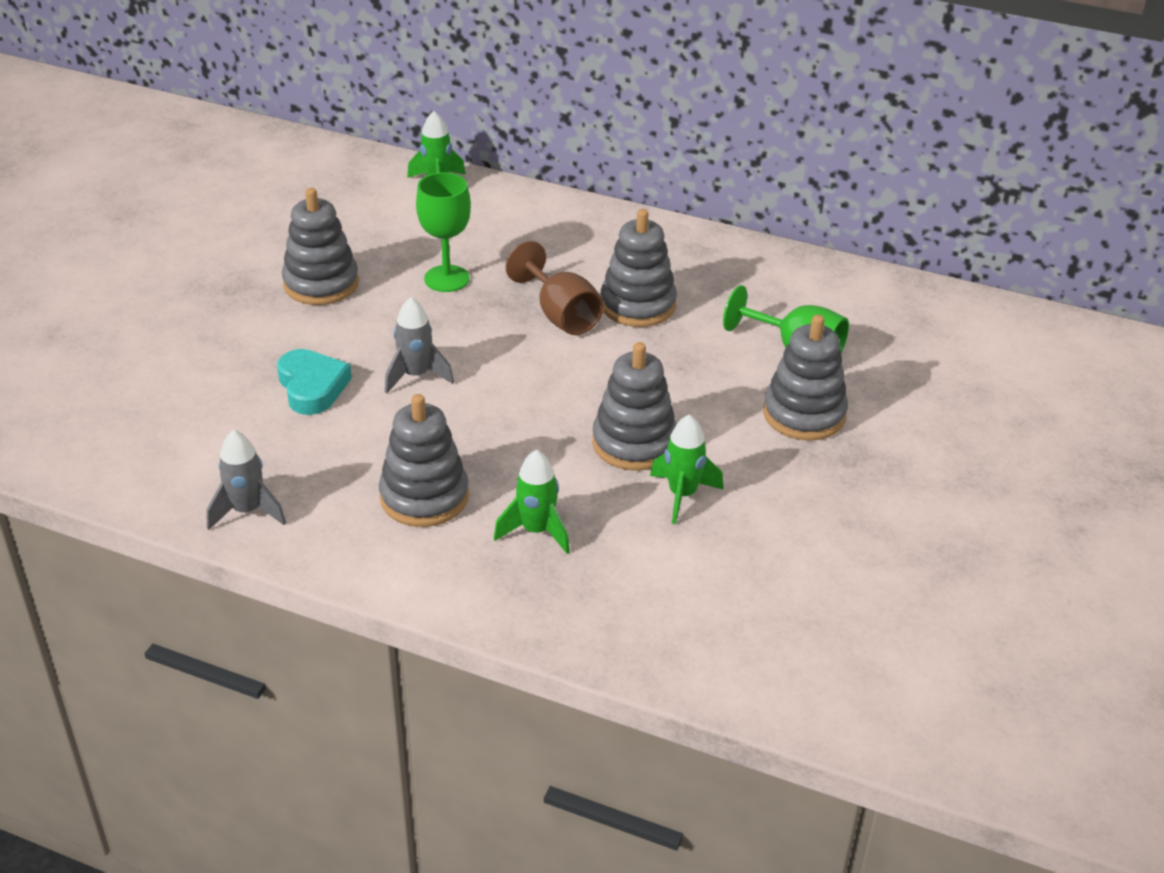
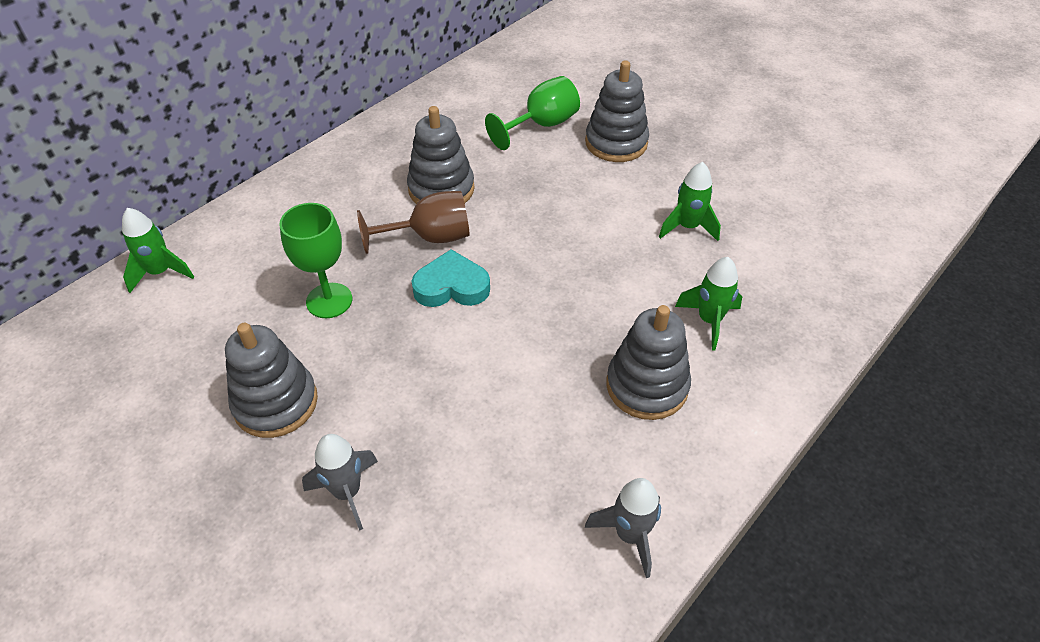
camera: 70 degrees left, 10 degrees up
(312, 387) = (451, 443): turquoise heart -> turquoise heart (451, 286)
(416, 376) = (470, 355): grey rocket -> grey rocket (347, 492)
(634, 443) = (618, 237): grey stacking toy -> none

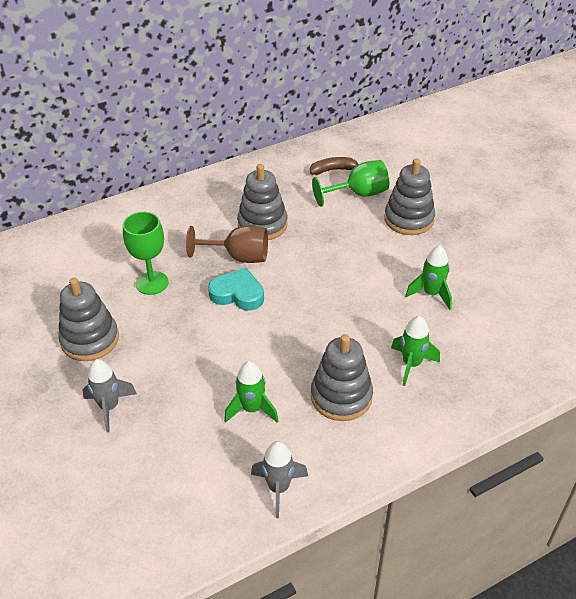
camera: 20 degrees right, 5 degrees down
(160, 272) = (54, 238): green rocket -> green rocket (252, 409)
(497, 102) = (333, 170): none -> brown banana

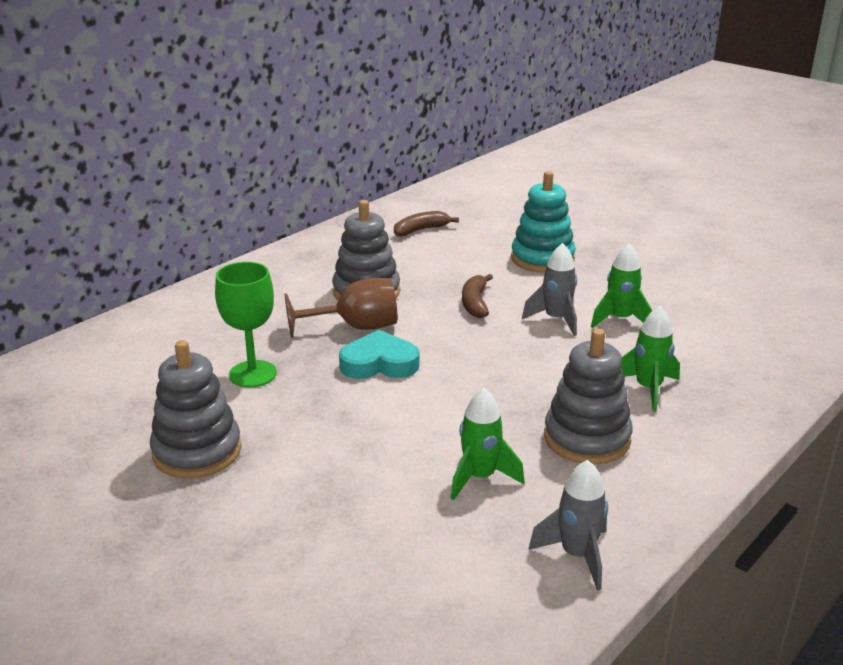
camera: 20 degrees left, 15 degrees down
(109, 407) = (273, 521): grey rocket -> grey rocket (556, 319)
(333, 253) = (475, 303): none -> brown banana
(358, 194) = (466, 246): green goblet -> none
(409, 219) = (542, 259): grey stacking toy -> turquoise stacking toy

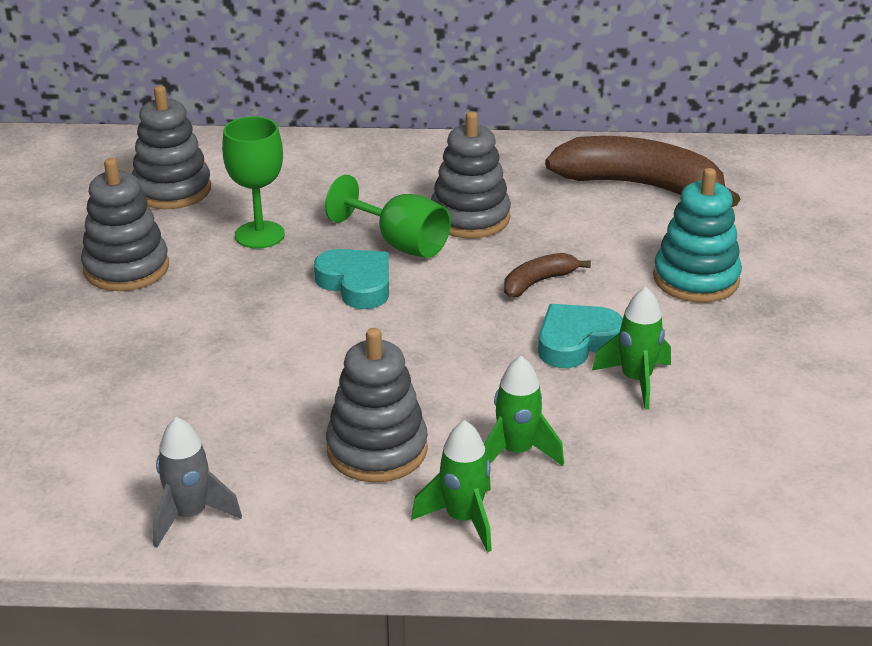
camera: 50 degrees right, 5 degrees up
(121, 384) = (172, 190): none -> grey stacking toy
(356, 327) = (400, 243): brown goblet -> green goblet
(421, 230) = (640, 185): brown banana -> brown banana, size x2.11
(480, 477) = (245, 416): green rocket -> green rocket (463, 519)
(556, 319) = (576, 342): grey rocket -> turquoise heart

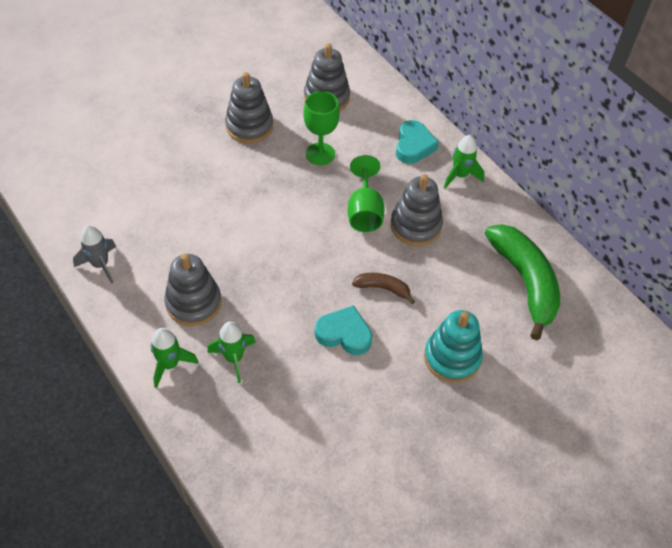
camera: 50 degrees right, 20 degrees up
(356, 284) = (313, 216): turquoise heart -> turquoise heart (414, 146)
(636, 380) = (333, 378): green rocket -> green rocket (460, 175)
(640, 185) = (525, 282): brown banana -> green banana

